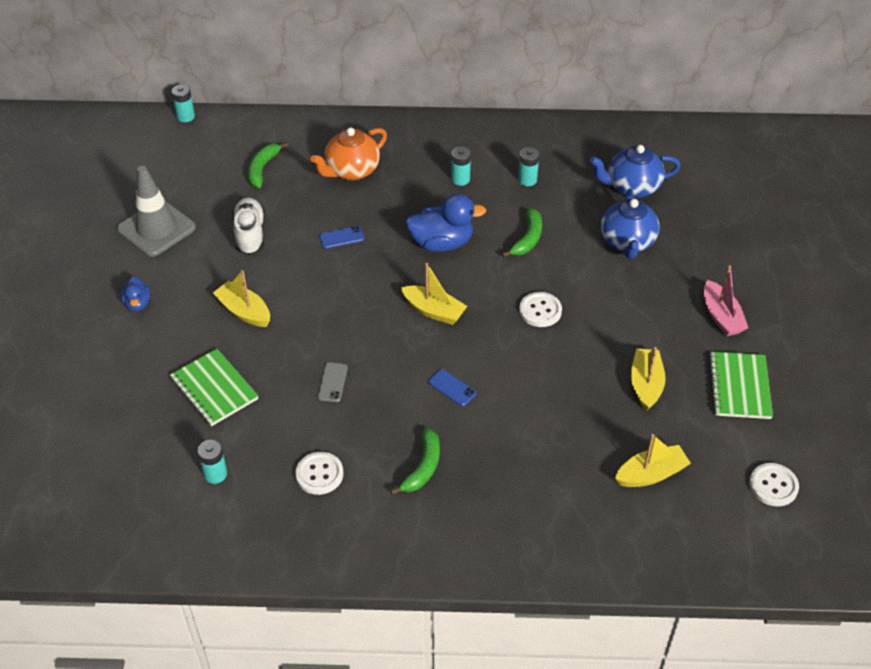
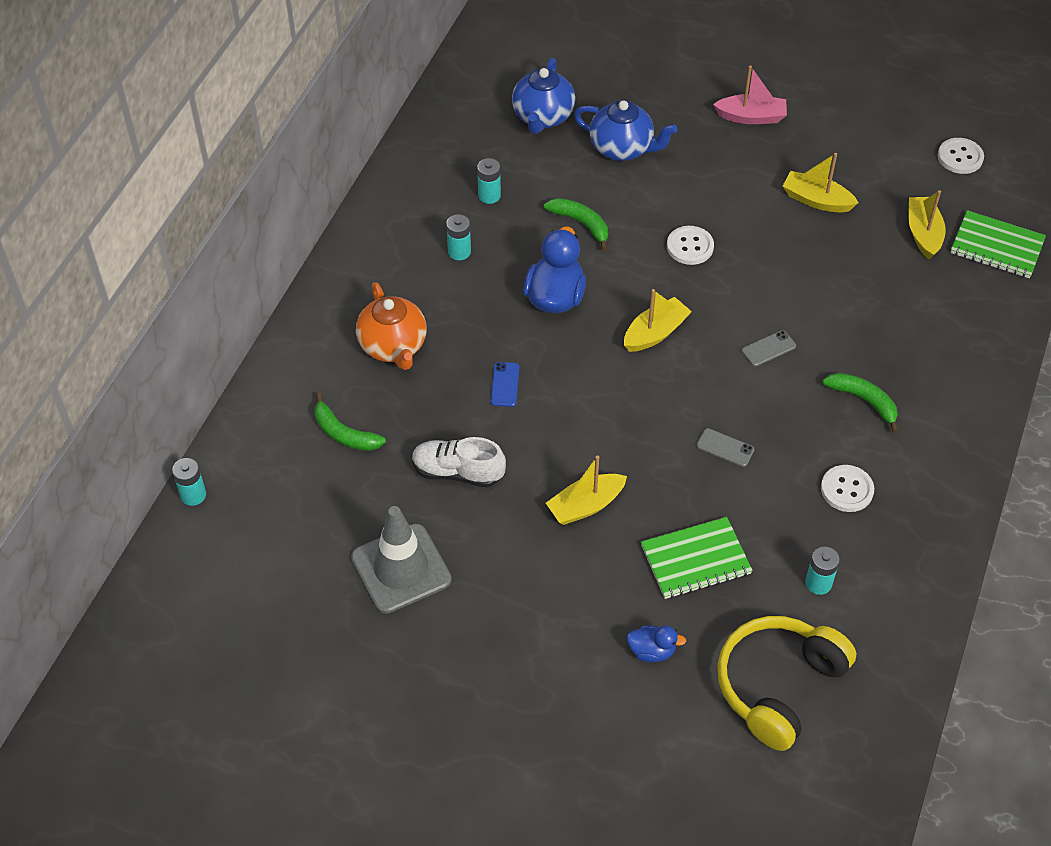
camera: 70 degrees left, 5 degrees up
(108, 468) = (778, 686): none -> yellow headphones
(138, 304) = (528, 612): blue duck -> blue duck (652, 651)
(452, 388) = (768, 348): blue phone -> grey phone
(739, 387) = (842, 137): green notebook -> green notebook (996, 247)

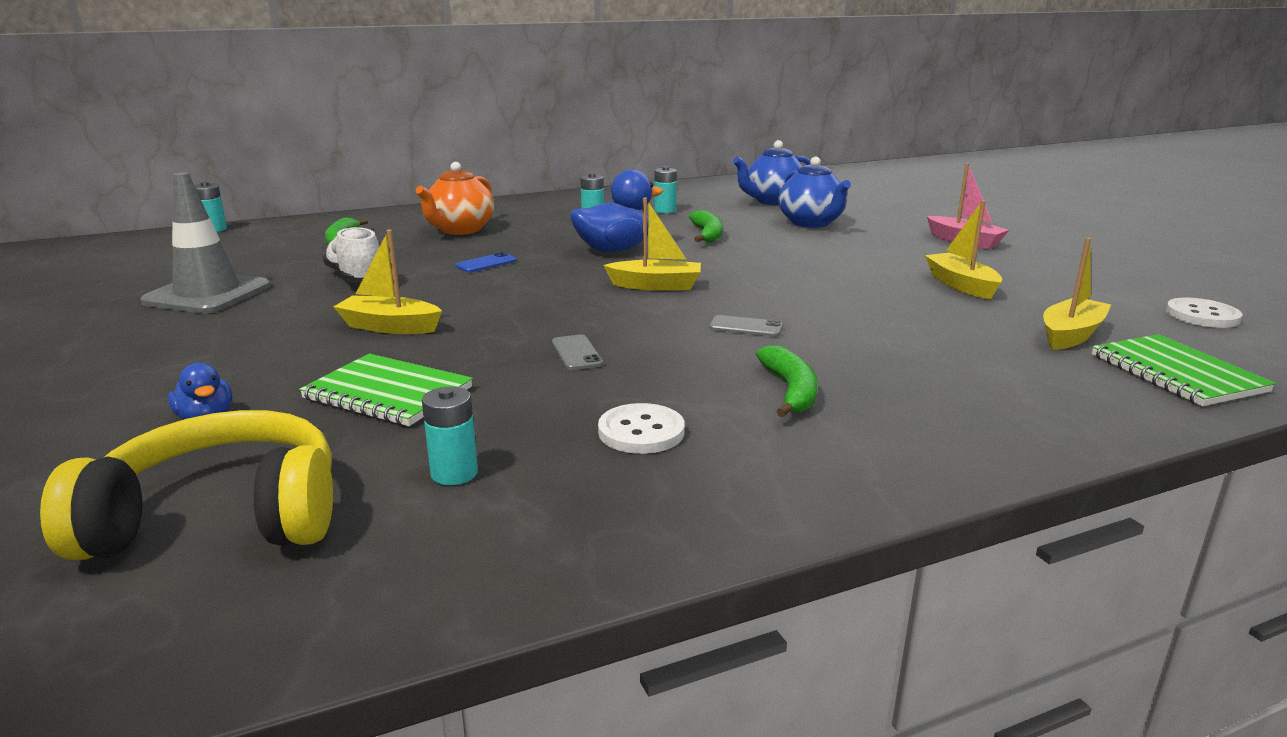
camera: 45 degrees right, 30 degrees down
(690, 246) = (779, 266): white button -> none

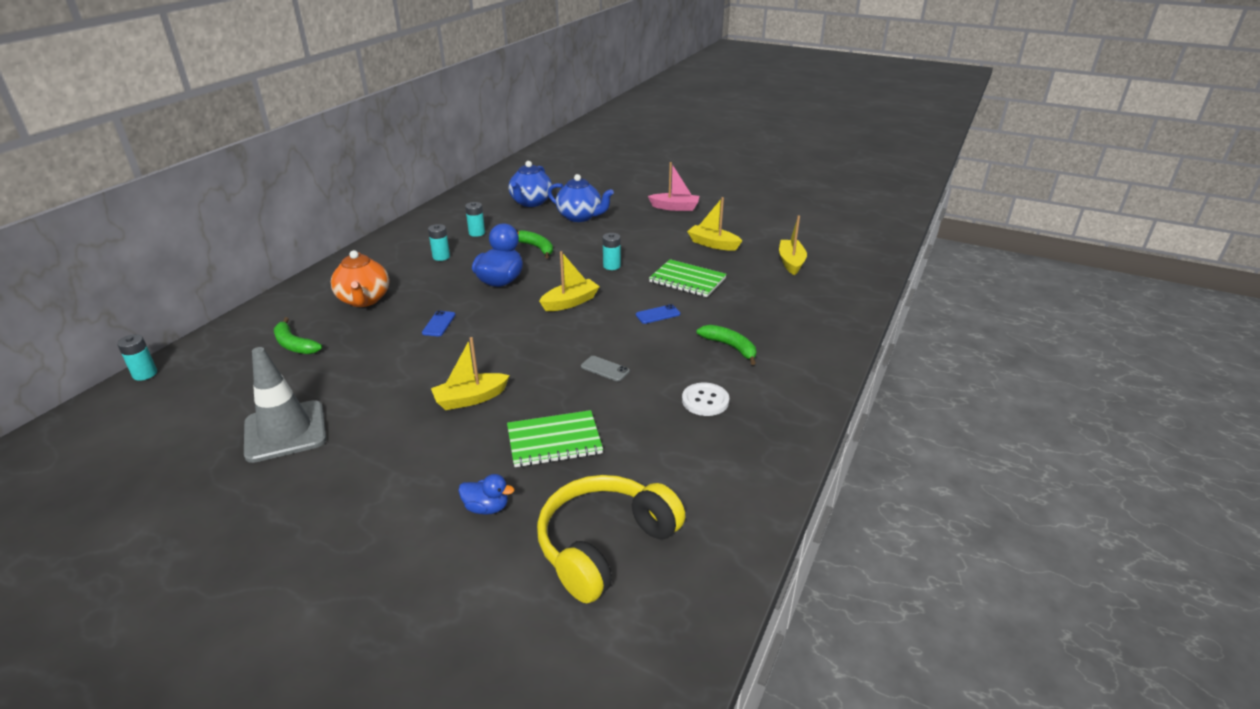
camera: 40 degrees left, 10 degrees up
(356, 278) = (372, 372): white shoe -> none
(454, 473) = (665, 465): turquoise battery -> turquoise battery (611, 266)
(746, 327) = (658, 314): grey phone -> blue phone
(1176, 373) = (847, 271): green notebook -> green notebook (687, 280)
(1202, 315) = (822, 229): white button -> none

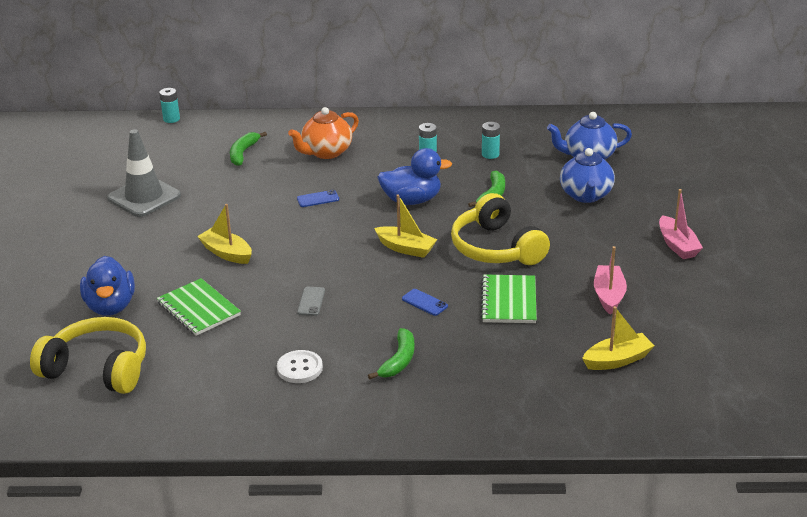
camera: 65 degrees right, 0 degrees up
(486, 508) = (111, 306): blue duck -> blue duck, size x1.87
(611, 266) = (496, 248): turquoise battery -> yellow headphones
(713, 244) = (609, 295): yellow boat -> pink boat

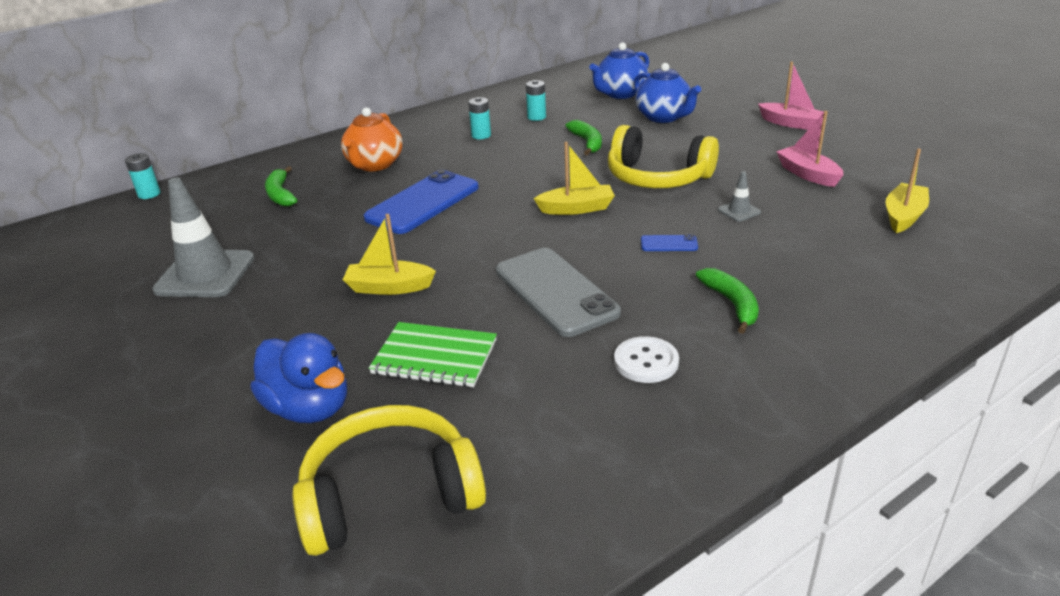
camera: 35 degrees left, 0 degrees up
(311, 301) = (555, 292): grey phone -> grey phone, size x2.39
(318, 199) = (423, 203): blue phone -> blue phone, size x2.39
(412, 200) = (520, 171): blue duck -> none
(508, 301) = (739, 211): green notebook -> grey traffic cone

